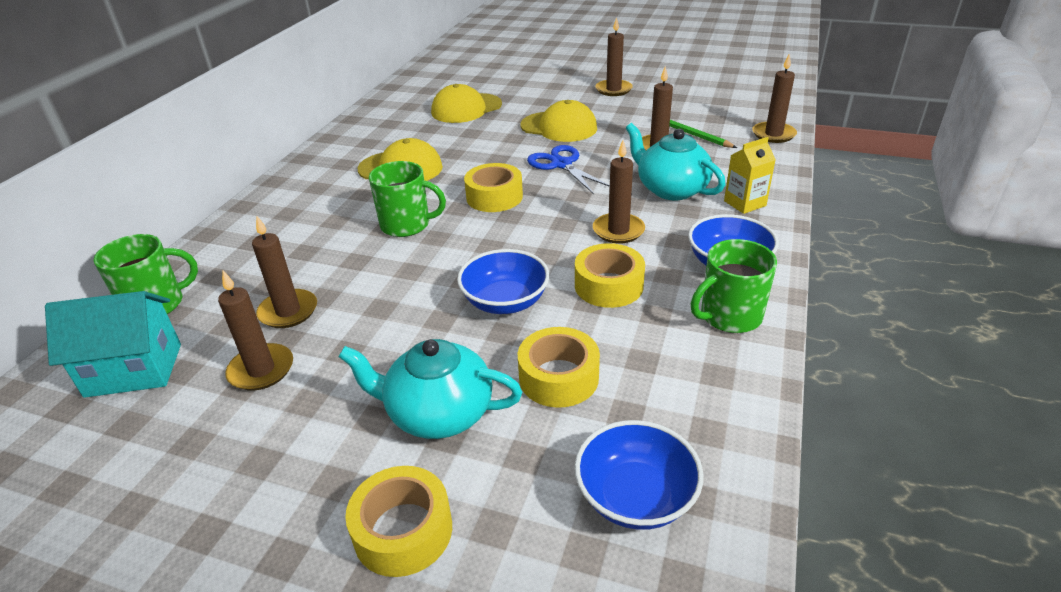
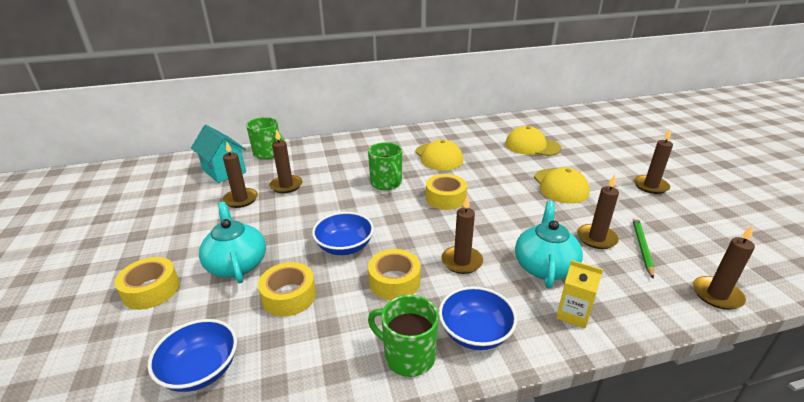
camera: 55 degrees right, 5 degrees down
(561, 164) = (514, 206): blue scissors -> none

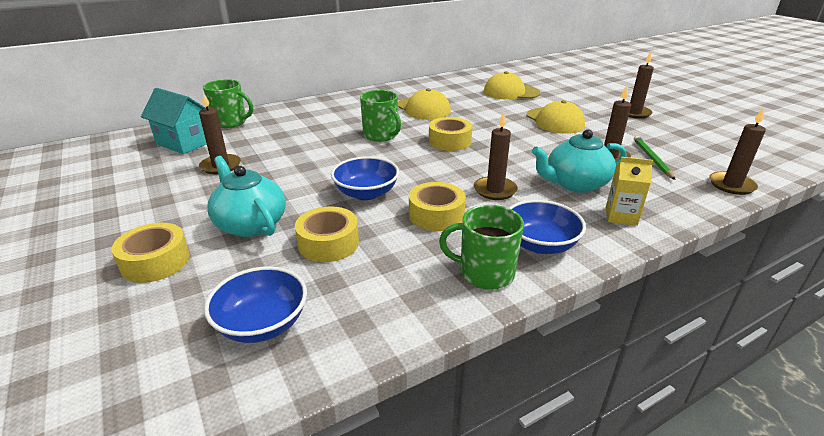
camera: 15 degrees left, 0 degrees up
(286, 186) = (269, 148): brown candle -> none
(544, 266) = (575, 184): turquoise teapot -> turquoise teapot turned 105 degrees counterclockwise

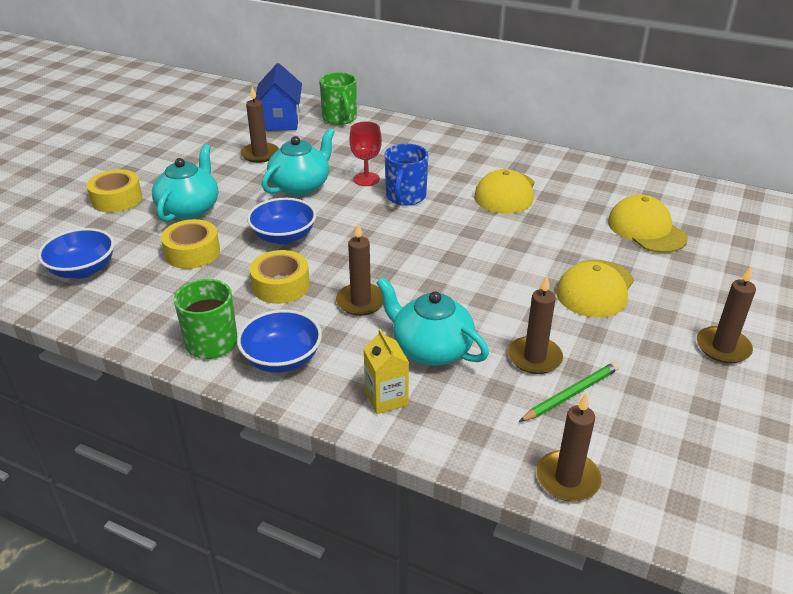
camera: 55 degrees right, 5 degrees up
(184, 143) = (280, 121): turquoise house -> blue house
(302, 165) = (301, 186): none -> turquoise teapot
(335, 140) = (366, 179): none -> red goblet
(381, 135) = (405, 197): green mug -> blue mug
(449, 141) = (440, 239): yellow tape -> none

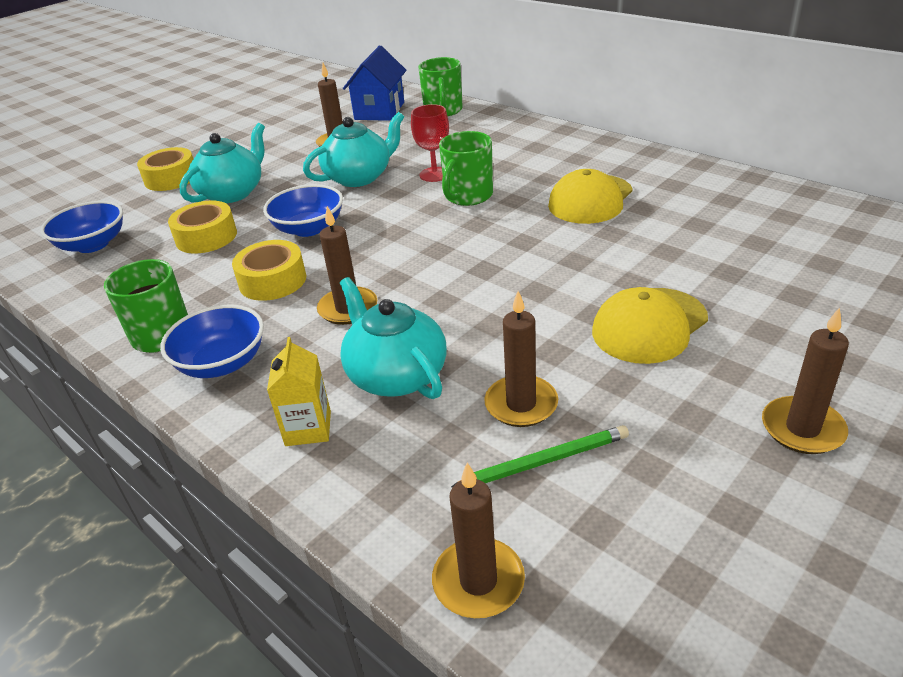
camera: 20 degrees right, 0 degrees up
(405, 197) = (468, 196): blue mug -> green mug
(646, 229) = (758, 257): yellow cap -> none

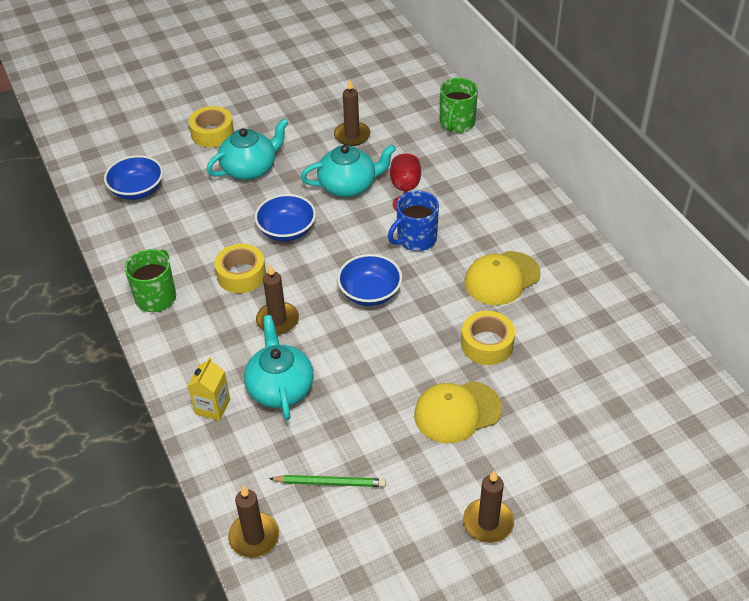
camera: 20 degrees right, 10 degrees up
(206, 237) = (214, 212): yellow tape -> yellow tape (487, 344)
(222, 363) = (183, 336): blue bowl -> blue bowl (370, 293)
(379, 111) = (405, 104): blue house -> none
(468, 196) = (415, 239): green mug -> blue mug
(521, 404) = (340, 439): brown candle -> none

